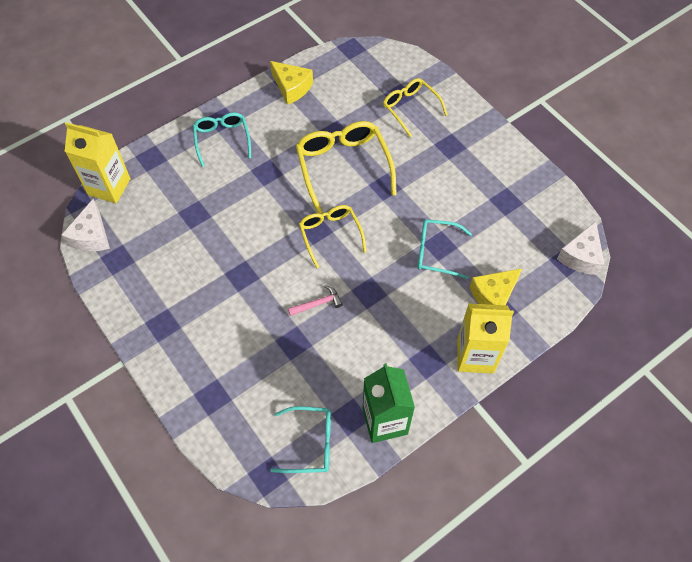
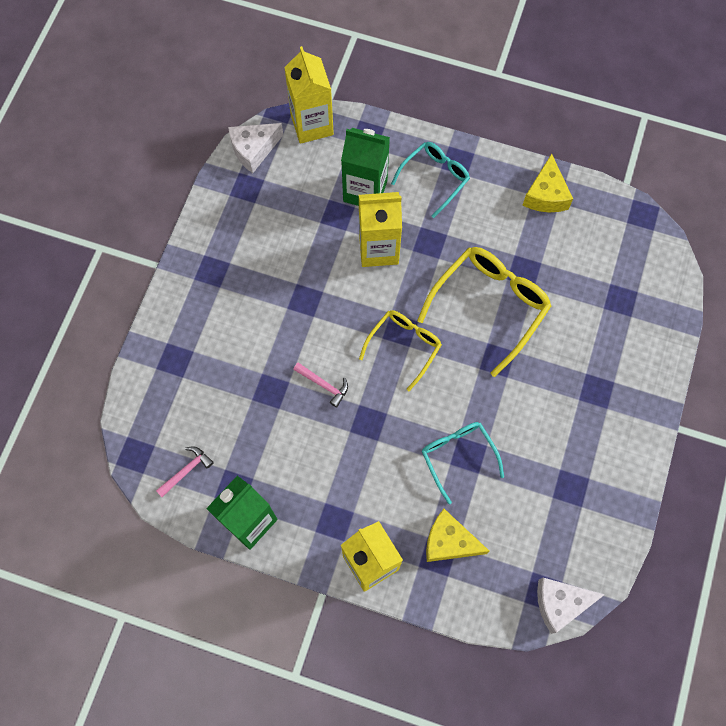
camera: 55 degrees right, 10 degrees up
(192, 186) = (365, 191): none -> green carton
(244, 205) = (378, 249): none -> yellow carton
(310, 443) = (186, 470): turquoise glasses -> pink hammer
(410, 108) = (613, 322): yellow glasses -> none

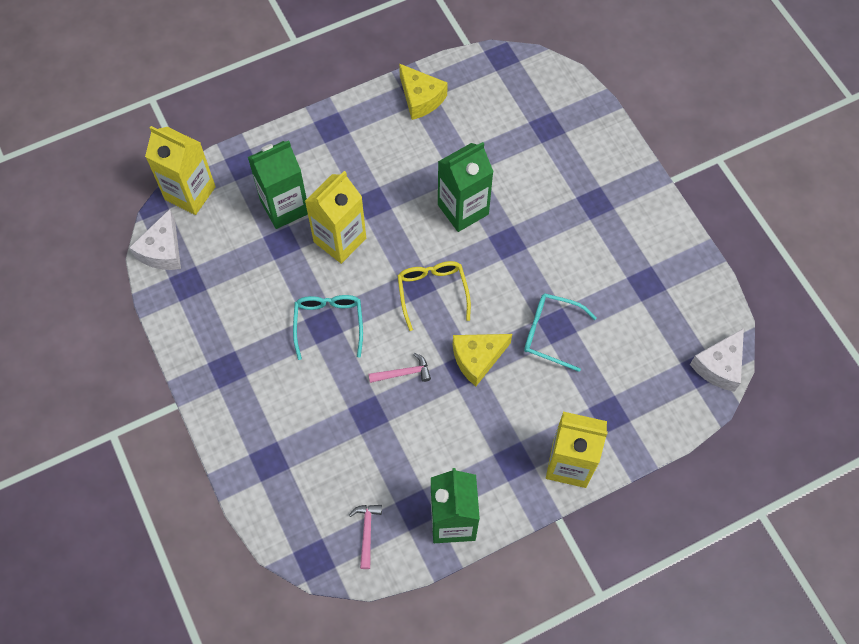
camera: 45 degrees left, 5 degrees down
(435, 178) = (328, 153): turquoise glasses -> turquoise glasses (329, 323)
(449, 541) = (606, 397): yellow cheese -> yellow cheese (477, 358)
(490, 306) = (463, 209): yellow glasses -> green carton

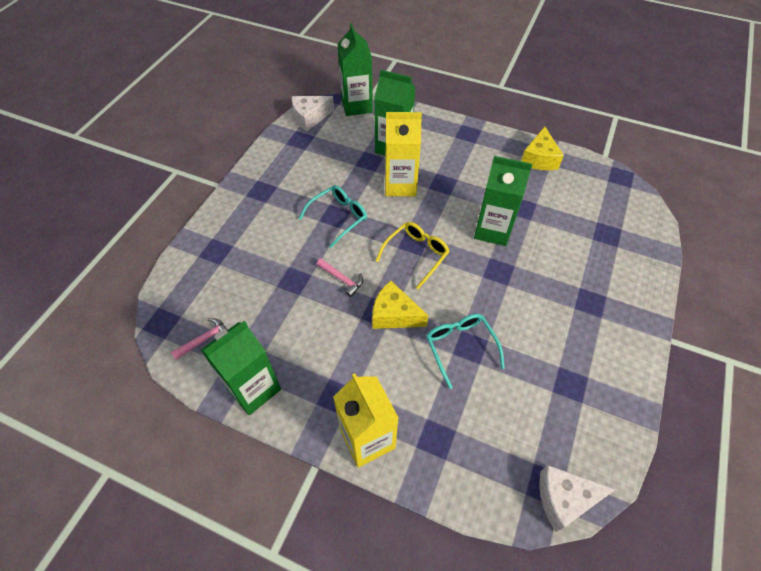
camera: 50 degrees right, 10 degrees down
(190, 193) = (357, 106): yellow carton -> green carton

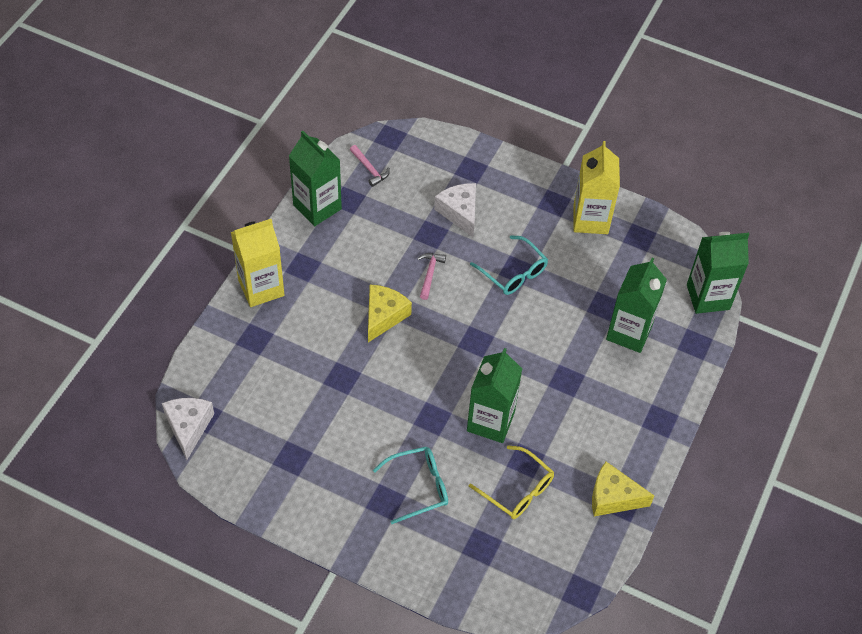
camera: 90 degrees right, 0 degrees up
(310, 117) = (681, 246): white cheese -> white cheese (459, 212)
(342, 279) = (429, 274): pink hammer -> pink hammer turned 150 degrees clockwise
(400, 185) = (563, 335): yellow carton -> yellow carton (590, 219)
(416, 255) = (458, 342): yellow glasses -> yellow glasses (517, 490)
(460, 347) = (342, 368): turquoise glasses -> turquoise glasses (419, 486)

